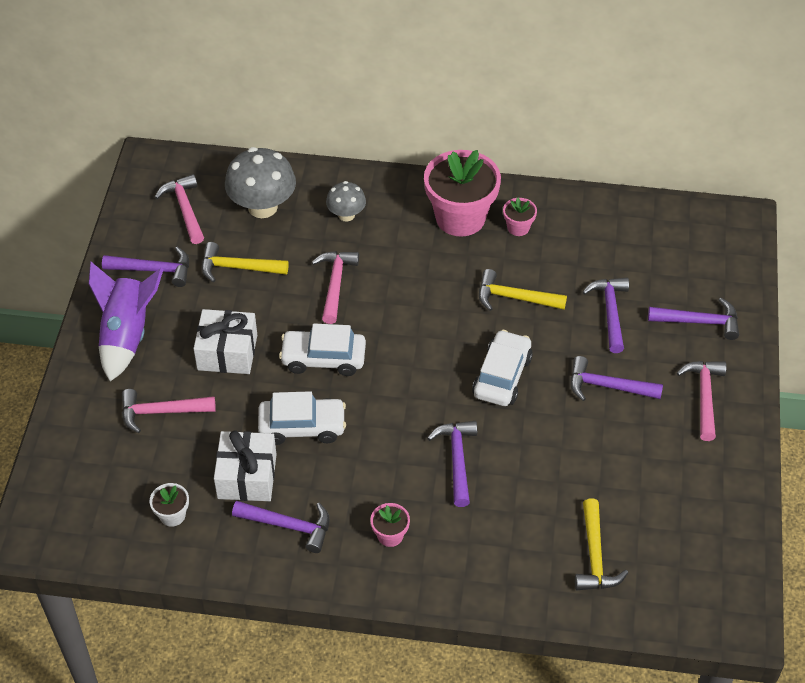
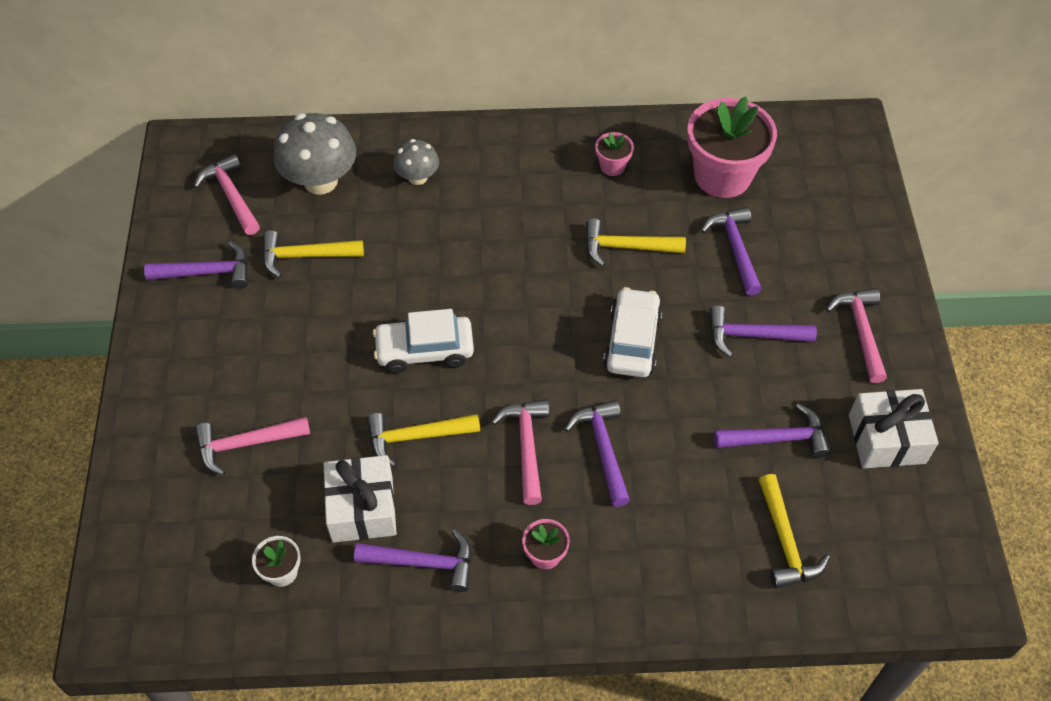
camera: 10 degrees left, 5 degrees up
(127, 335) = (189, 355): purple rocket -> none
(227, 352) = (311, 359): white gift -> white gift (886, 439)
(302, 427) = (416, 437): white car -> yellow hammer
(335, 284) = (421, 260): pink hammer -> pink hammer (527, 446)
(460, 217) = (546, 163): pink flower pot -> pink flower pot (722, 176)
(699, 322) = (834, 246): purple hammer -> purple hammer (777, 439)

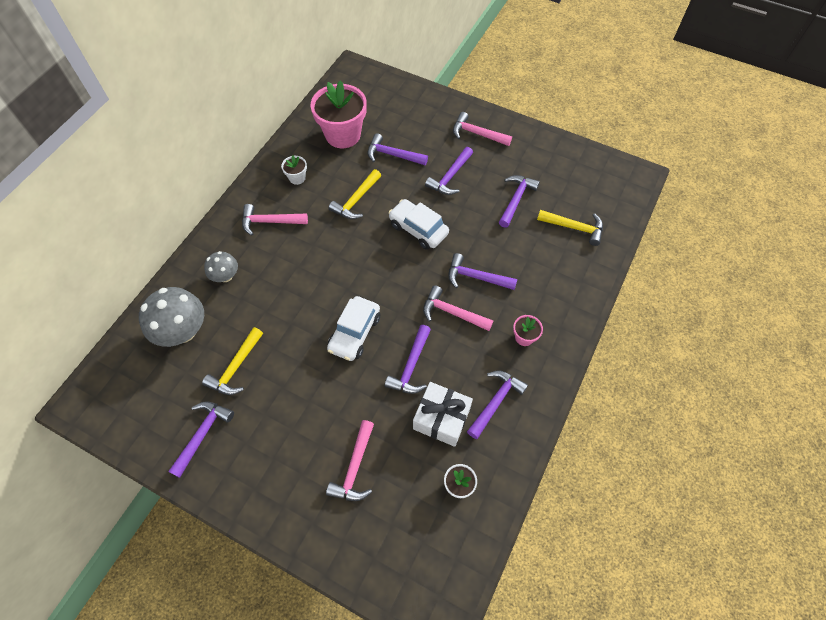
camera: 60 degrees left, 5 degrees up
(231, 195) = (150, 391): pink hammer -> pink hammer (270, 221)
(416, 437) = (411, 366): yellow hammer -> purple hammer
(612, 166) = (297, 178): pink flower pot -> white flower pot
(886, 439) = (542, 158): white gift -> none

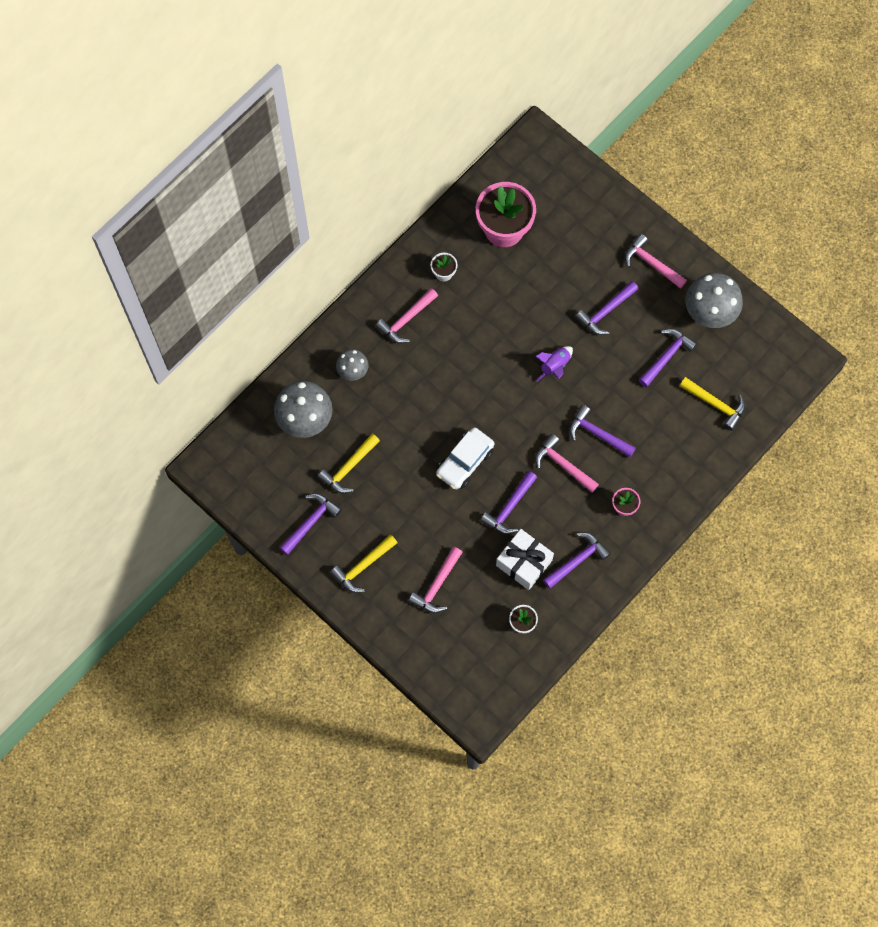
camera: 15 degrees right, 10 degrees up
(270, 221) = (406, 319): pink hammer -> pink hammer turned 60 degrees counterclockwise
(356, 200) = (499, 316): yellow hammer -> yellow hammer (363, 566)
(393, 155) = (552, 268): purple hammer -> none
(418, 229) = (555, 366): white car -> purple rocket
(539, 158) = (709, 312): none -> grey mushroom

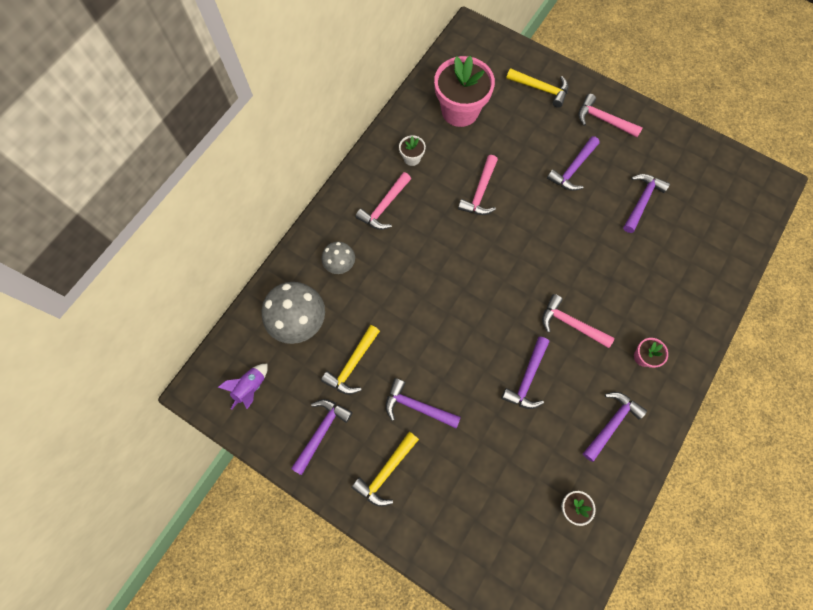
camera: 10 degrees left, 0 degrees up
(437, 585) = (470, 479): pink hammer -> pink hammer (480, 192)
(465, 462) = (471, 338): white car -> none
(524, 563) = (556, 436): white gift -> none
(555, 366) = (538, 227): purple rocket -> purple rocket (251, 387)
(597, 434) = (596, 286): purple hammer -> purple hammer (417, 406)
(709, 312) = (669, 154): grey mushroom -> none
(715, 404) = (701, 238): yellow hammer -> yellow hammer (540, 89)

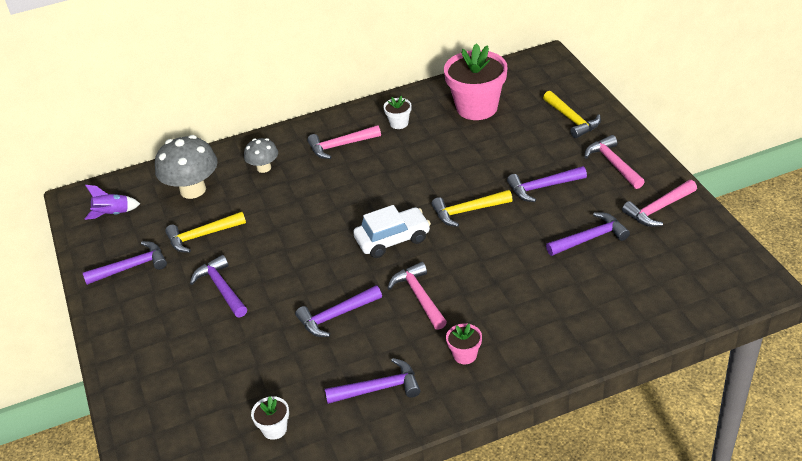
camera: 40 degrees right, 30 degrees down
(386, 472) = (149, 318): yellow hammer -> yellow hammer (467, 211)
(480, 192) = (435, 169): pink hammer -> pink hammer (658, 209)
(507, 281) = (392, 239): none -> white car

